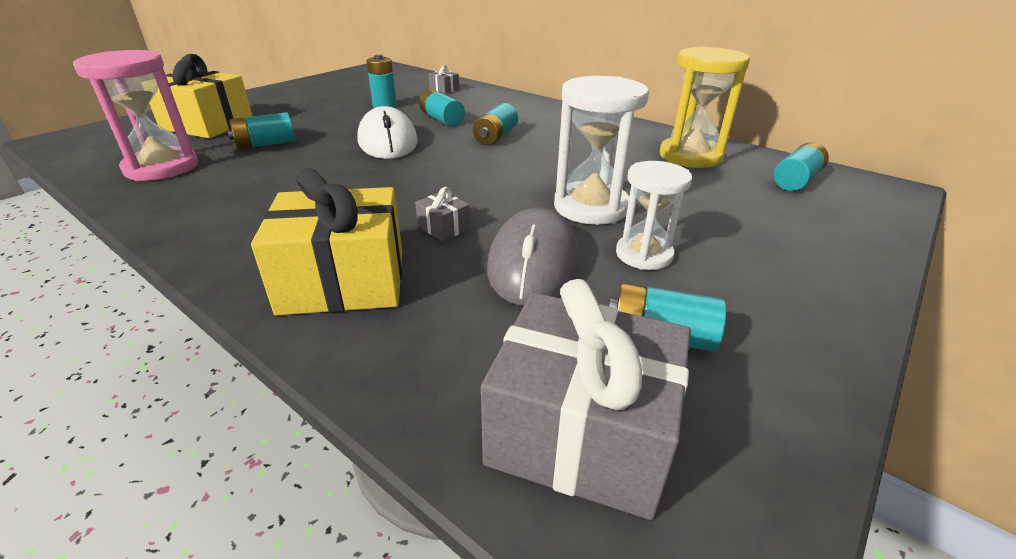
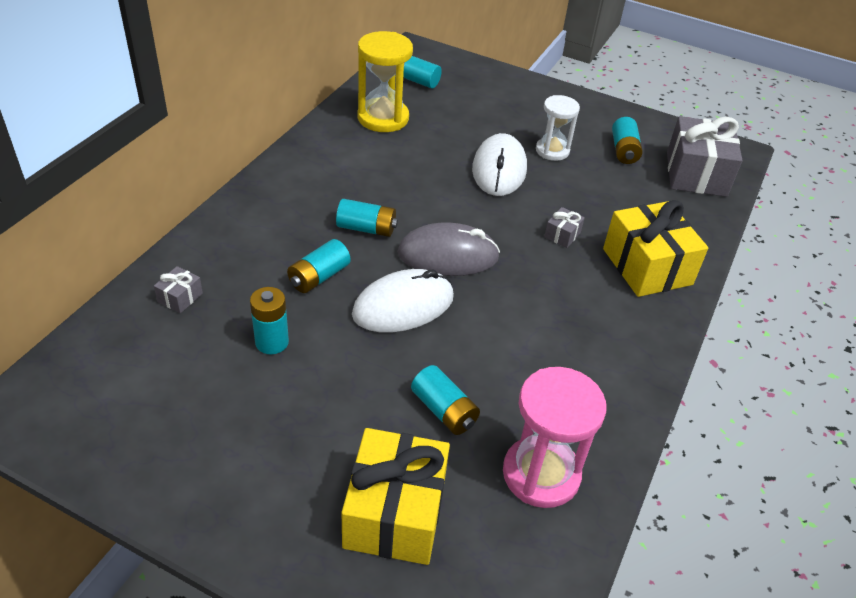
camera: 105 degrees left, 10 degrees up
(533, 263) = (584, 192): grey mouse -> grey mouse (448, 255)
(591, 207) = (499, 169): white hourglass -> white mouse

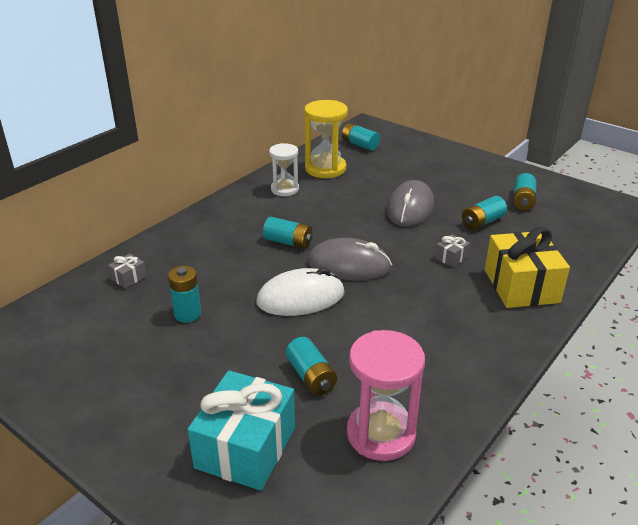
camera: 15 degrees right, 10 degrees down
(319, 277) = (239, 272): turquoise battery -> turquoise battery (482, 222)
(394, 513) = (245, 447): yellow gift -> turquoise gift
(499, 169) = (410, 208): white mouse -> grey mouse
(552, 151) = (459, 197): white hourglass -> white hourglass (285, 189)
(696, 174) = (584, 221): grey gift -> none

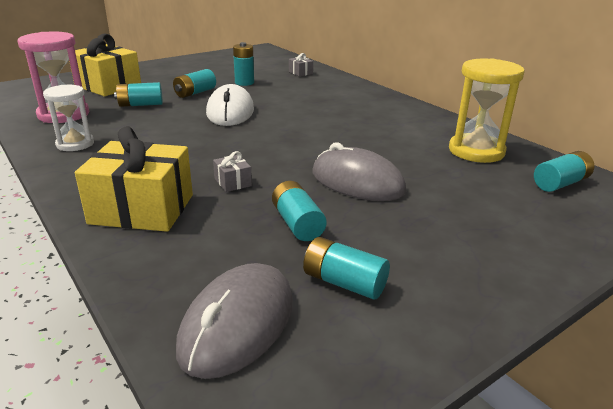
camera: 105 degrees right, 5 degrees down
(245, 447) = (108, 86): turquoise gift -> yellow gift
(285, 189) = (424, 126): white hourglass -> white hourglass (75, 144)
(288, 242) = (317, 117): turquoise battery -> turquoise battery (195, 93)
(349, 265) = (261, 133): grey mouse -> grey mouse (237, 324)

